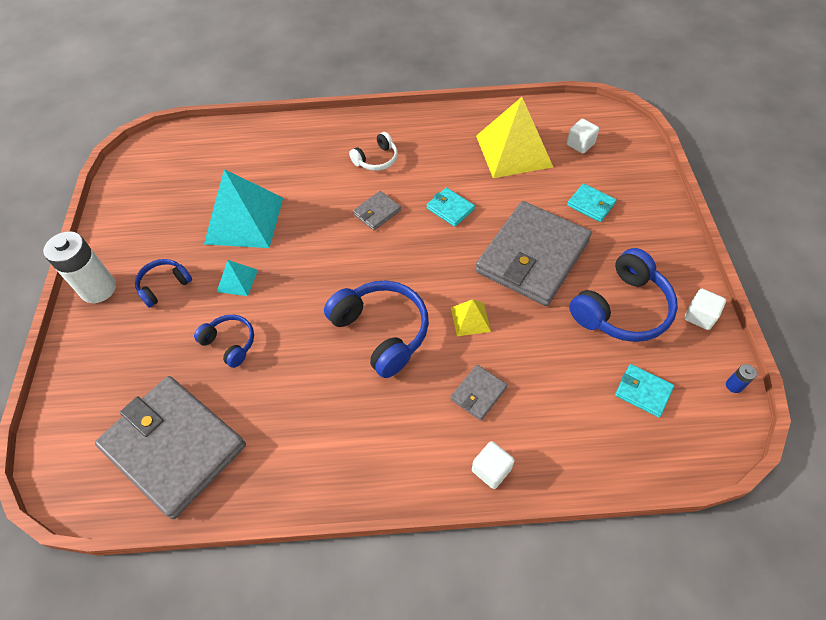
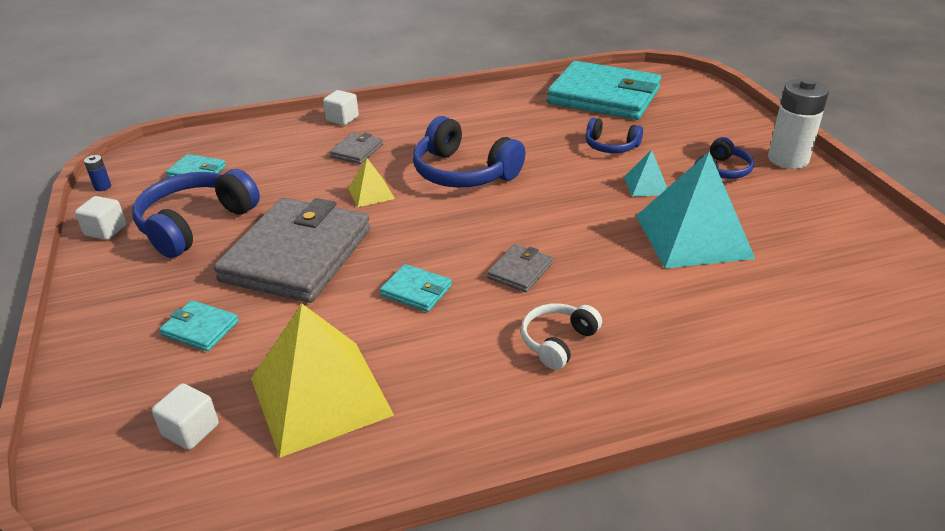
camera: 165 degrees right, 20 degrees down
(174, 447) = (603, 96): grey wallet -> turquoise wallet

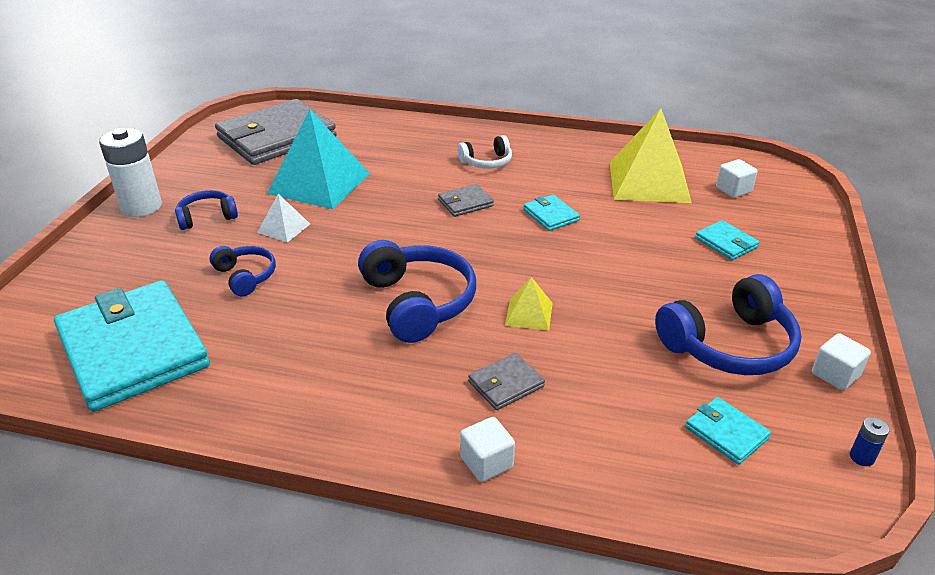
camera: 150 degrees left, 0 degrees up
(297, 255) = (632, 274): grey wallet -> grey wallet (277, 137)
(646, 185) = (284, 228): turquoise pyramid -> white pyramid

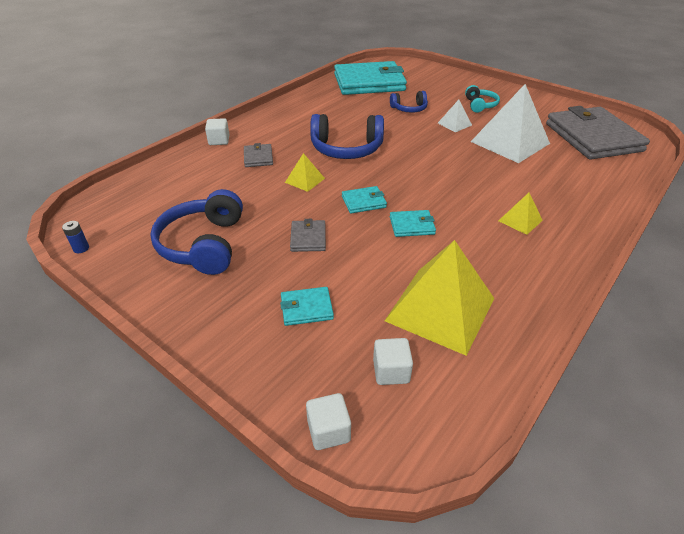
camera: 115 degrees right, 5 degrees up
(141, 207) = (501, 90): white battery -> none
(207, 217) = (480, 105): blue headphones -> turquoise headphones
(319, 183) = (510, 142): turquoise pyramid -> white pyramid
(465, 203) = (452, 192): grey wallet -> grey wallet (308, 238)
(487, 162) = (520, 220): white headphones -> yellow pyramid
(726, 433) = (152, 210): turquoise wallet -> turquoise wallet (363, 202)
(835, 375) = (132, 277): white cube -> white cube (328, 431)

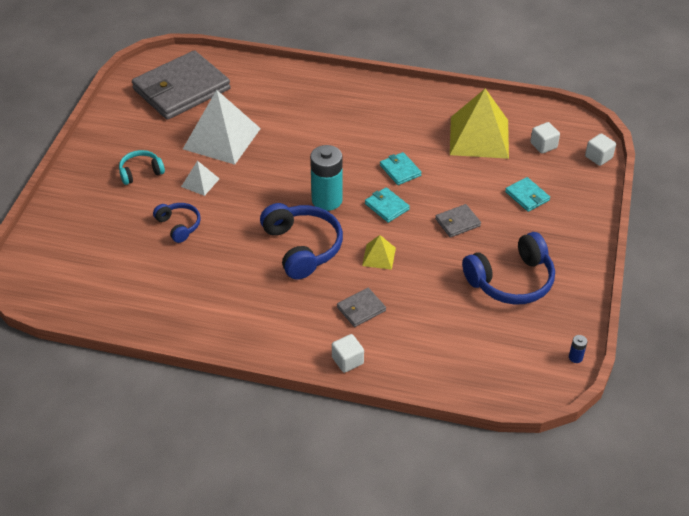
camera: 115 degrees left, 5 degrees up
(369, 82) = (114, 284): turquoise wallet -> none
(395, 173) = (327, 200): none -> turquoise battery
(520, 220) = (353, 116): yellow pyramid -> none

